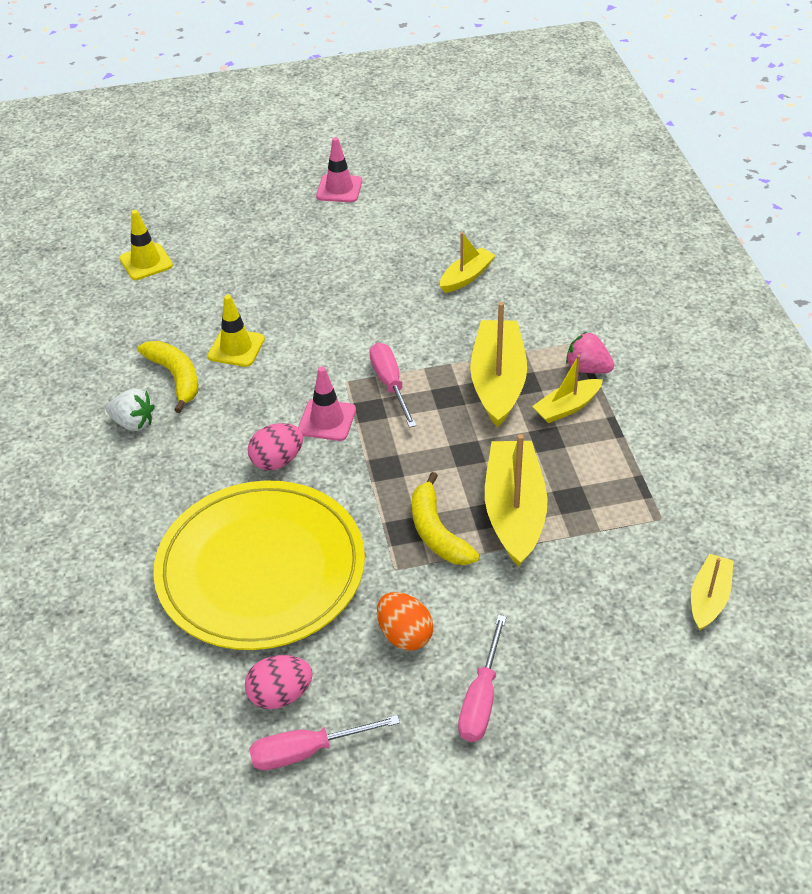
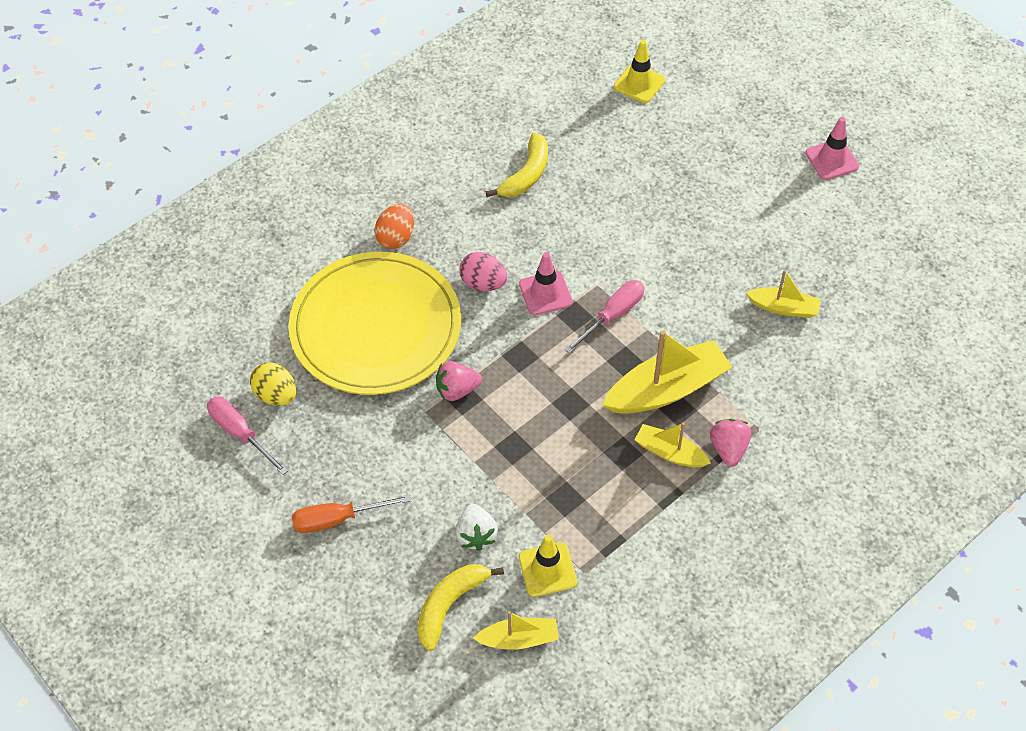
camera: 60 degrees right, 10 degrees up
(133, 423) = (464, 176): white strawberry -> white strawberry (476, 535)
(236, 348) = (584, 194): yellow traffic cone -> yellow traffic cone (547, 570)
(280, 695) = (276, 395): pink egg -> yellow egg
(390, 532) = (457, 390): none -> pink strawberry
(405, 635) = (367, 445): orange egg -> orange egg (396, 237)
(437, 532) = (475, 421): yellow banana -> yellow banana (450, 605)
(481, 698) = (338, 519): pink screwdriver -> orange screwdriver
(514, 511) = (528, 464): yellow boat -> none

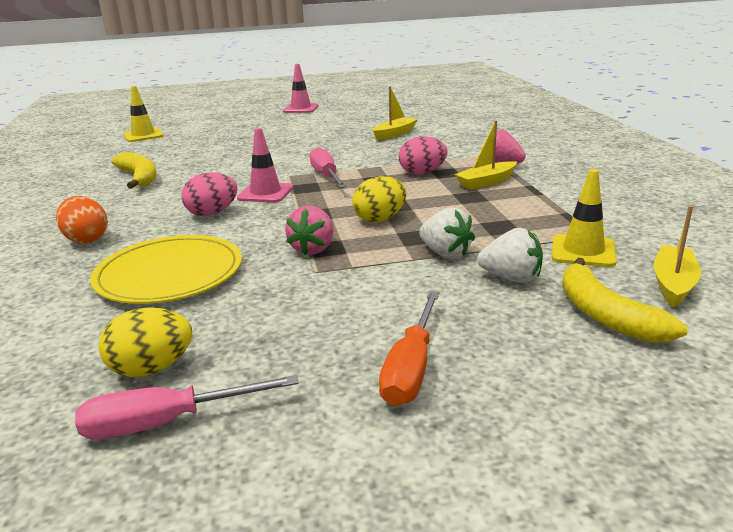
camera: 60 degrees left, 30 degrees down
(376, 327) = (169, 274): yellow plate -> yellow plate, size x0.64
(495, 479) = (445, 253): none -> white strawberry
(535, 407) = (380, 219): none -> yellow egg
(667, 389) = (422, 173): yellow boat -> pink egg

